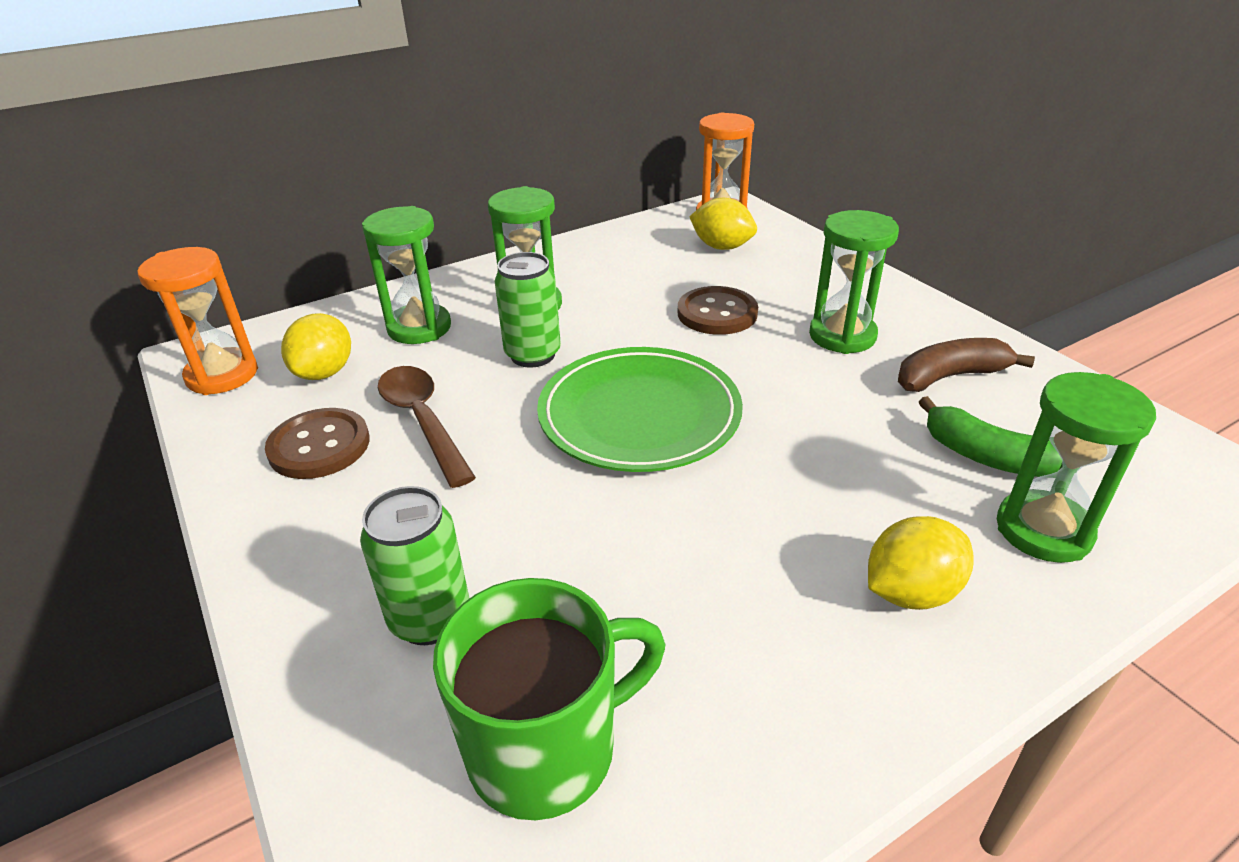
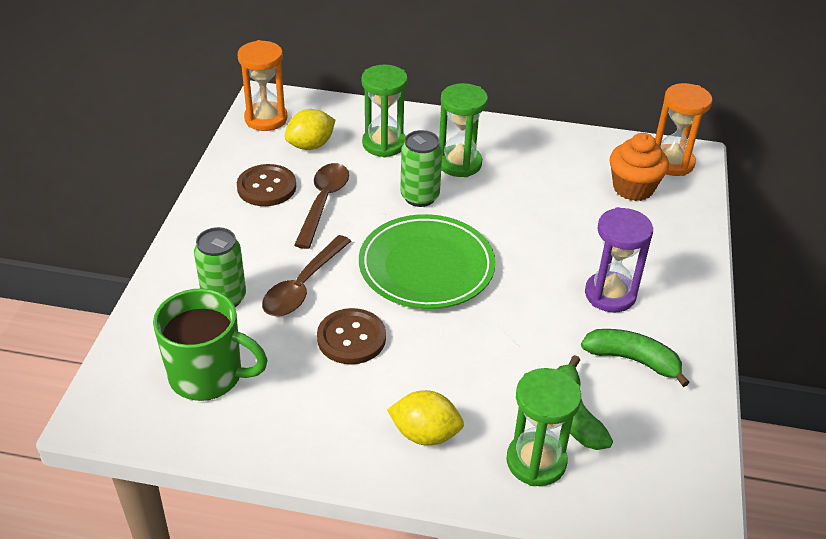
camera: 40 degrees right, 5 degrees up
(523, 527) = (303, 286): none -> brown spoon
(717, 313) = (557, 233): brown button -> brown button (351, 338)
(722, 247) = (633, 188): yellow lemon -> orange cupcake
(842, 336) = (610, 294): green hourglass -> purple hourglass
(949, 376) = (632, 360): brown banana -> green banana

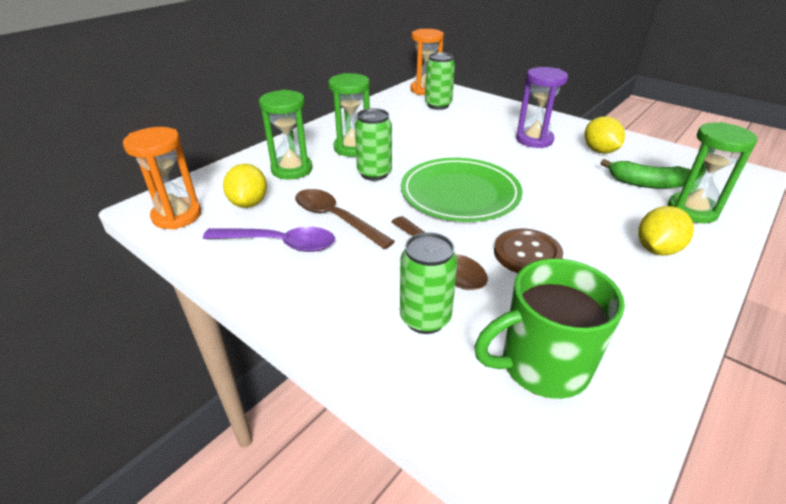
camera: 60 degrees left, 5 degrees down
(208, 376) = (542, 365): green mug -> green mug turned 150 degrees counterclockwise
(266, 187) = (279, 243): brown button -> purple spoon
(632, 360) = (599, 151): green banana -> yellow lemon
(633, 188) = (438, 105): orange cupcake -> green can

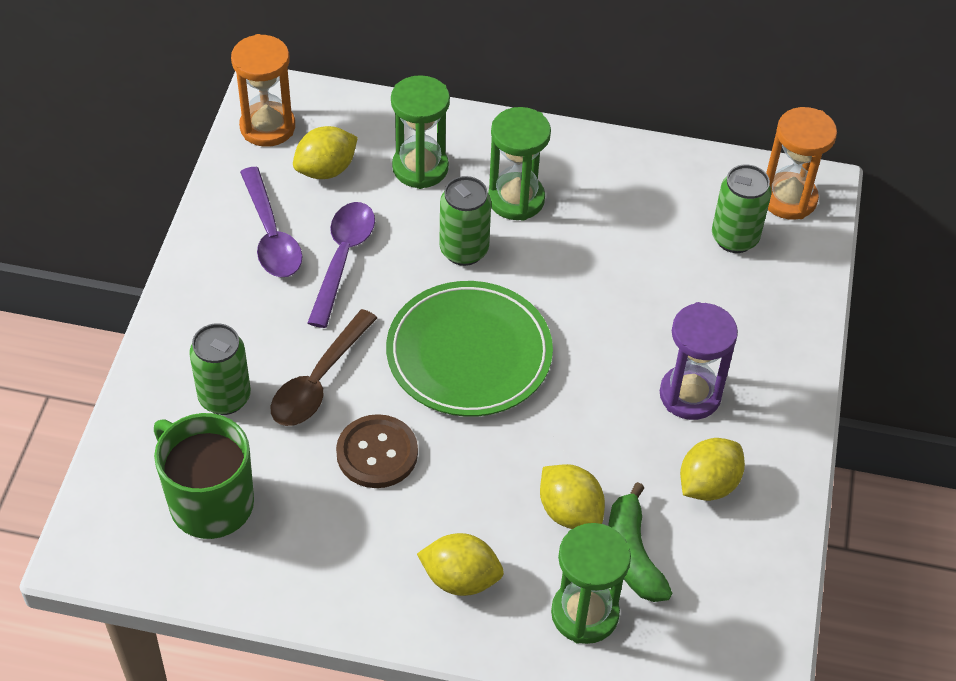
camera: 60 degrees right, 15 degrees up
(335, 218) = (343, 259): brown spoon -> purple spoon
(607, 194) = (569, 512): none -> yellow lemon

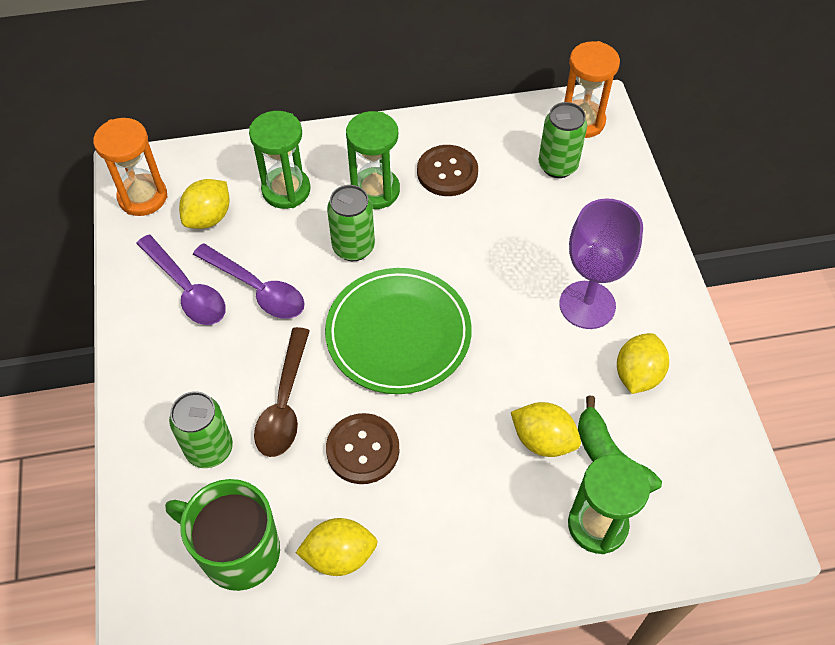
camera: 20 degrees left, 5 degrees up
(343, 259) = (257, 289): purple spoon -> purple spoon turned 135 degrees clockwise
(460, 579) = (483, 535): yellow lemon -> yellow lemon (339, 555)
(605, 205) = (447, 172): none -> brown button
(690, 395) = (587, 305): purple hourglass -> purple goblet

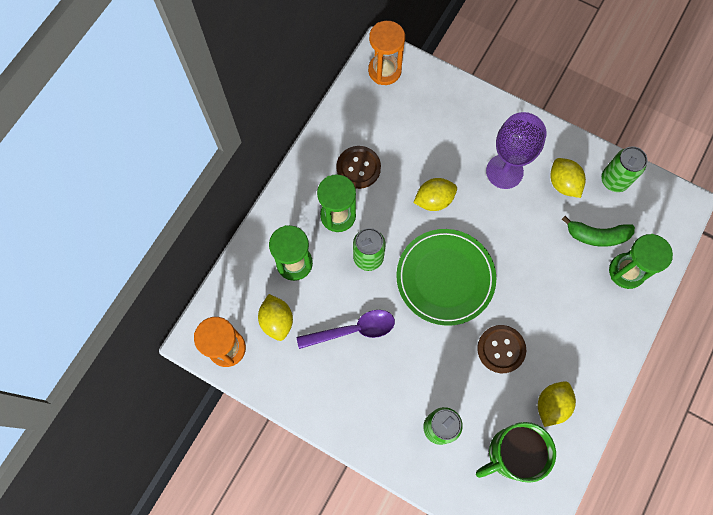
camera: 50 degrees left, 15 degrees up
(187, 289) = (320, 369): purple spoon -> none
(284, 403) = (441, 368): brown spoon -> none
(543, 440) = (563, 258): yellow lemon -> yellow lemon (434, 200)
(557, 166) = (404, 109): green can -> green can (614, 180)

